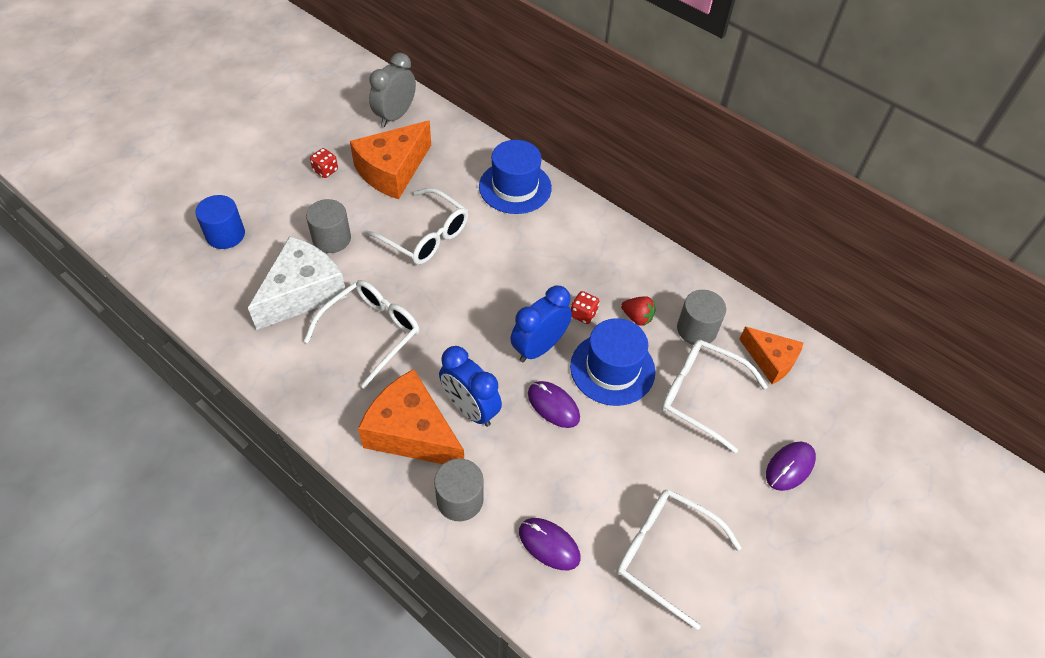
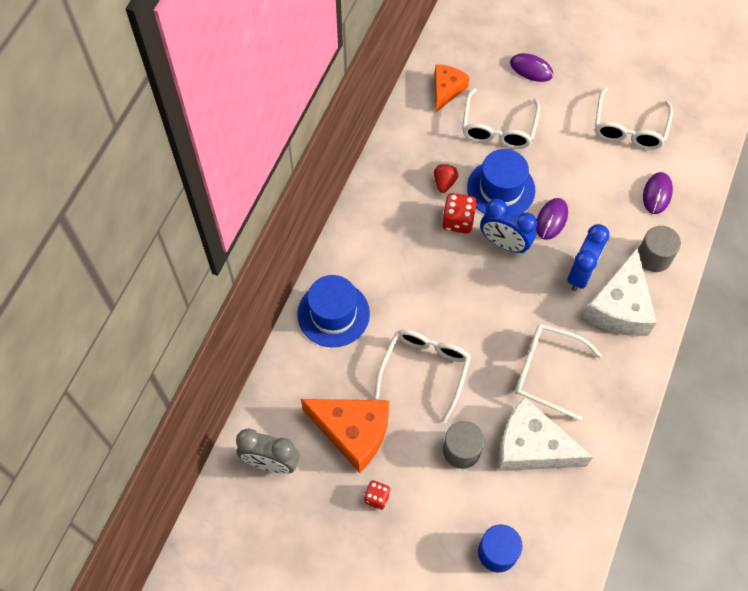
camera: 105 degrees left, 10 degrees up
(412, 432) = (619, 307): orange cheese -> white cheese
(583, 314) = (458, 221): red dice -> red dice, size x1.56
(696, 329) = (438, 141): grey cylinder -> none

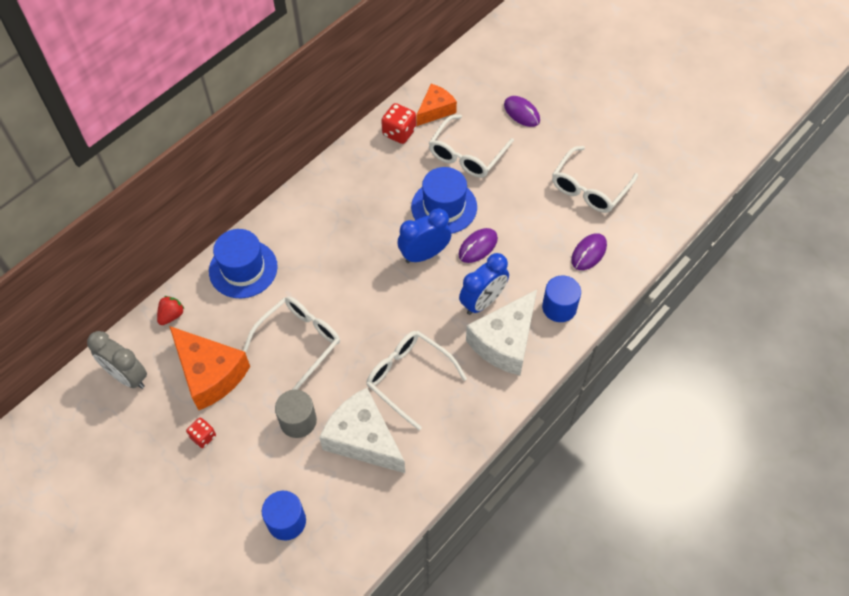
camera: 20 degrees right, 5 degrees down
(444, 183) = (395, 187): red strawberry -> red strawberry (171, 315)
(458, 221) = (391, 223): red dice -> red dice (399, 133)
(504, 243) = (424, 254): blue clock -> blue clock turned 105 degrees clockwise
(654, 257) = (559, 307): grey cylinder -> blue cylinder

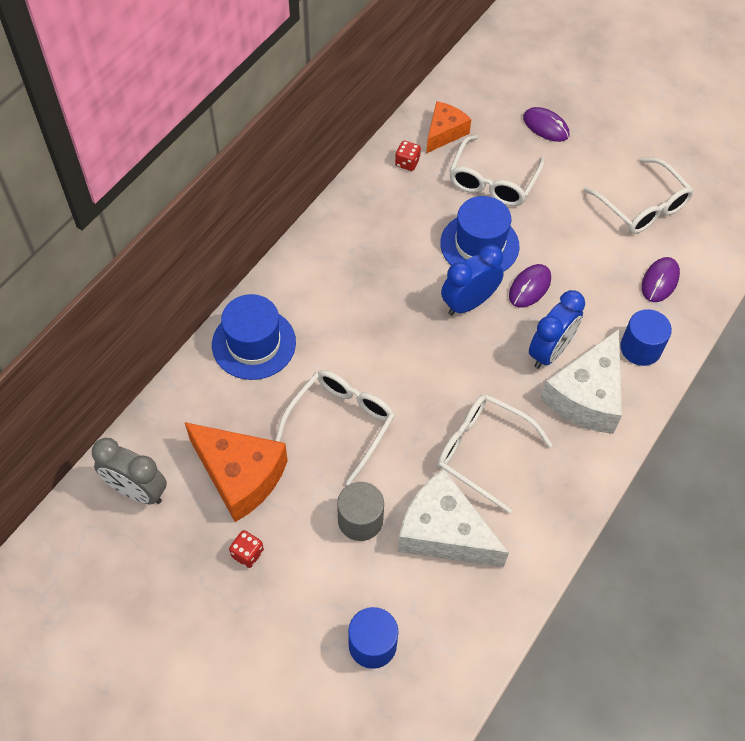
camera: 10 degrees left, 0 degrees up
(171, 315) = (177, 410): red strawberry -> none
(399, 133) = (407, 163): red dice -> red dice, size x0.64
(589, 189) = (643, 207): white glasses -> white glasses turned 60 degrees counterclockwise

